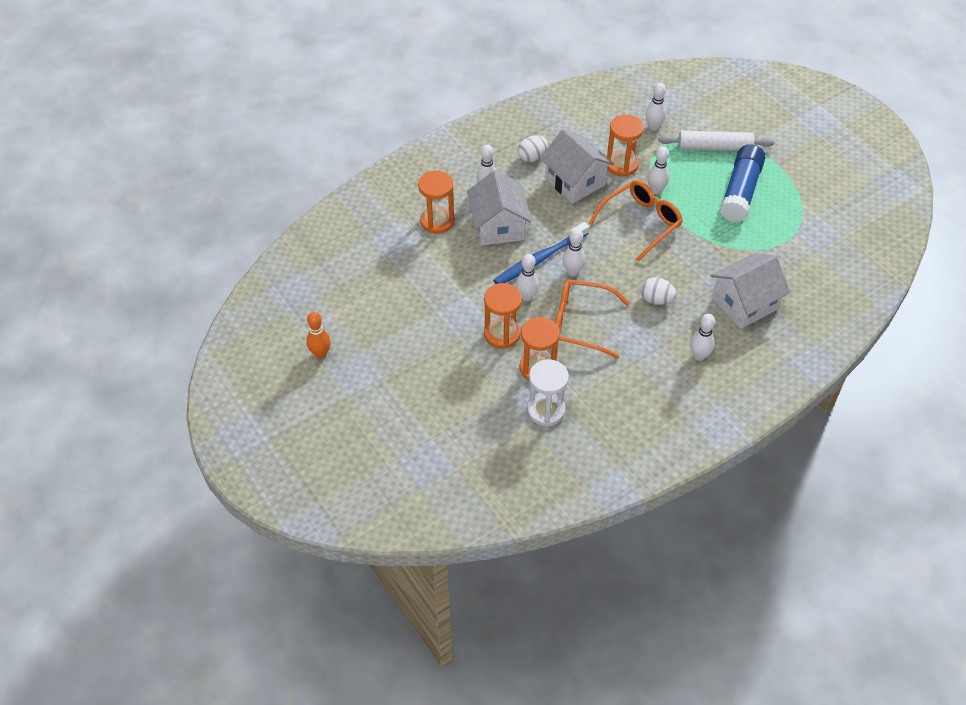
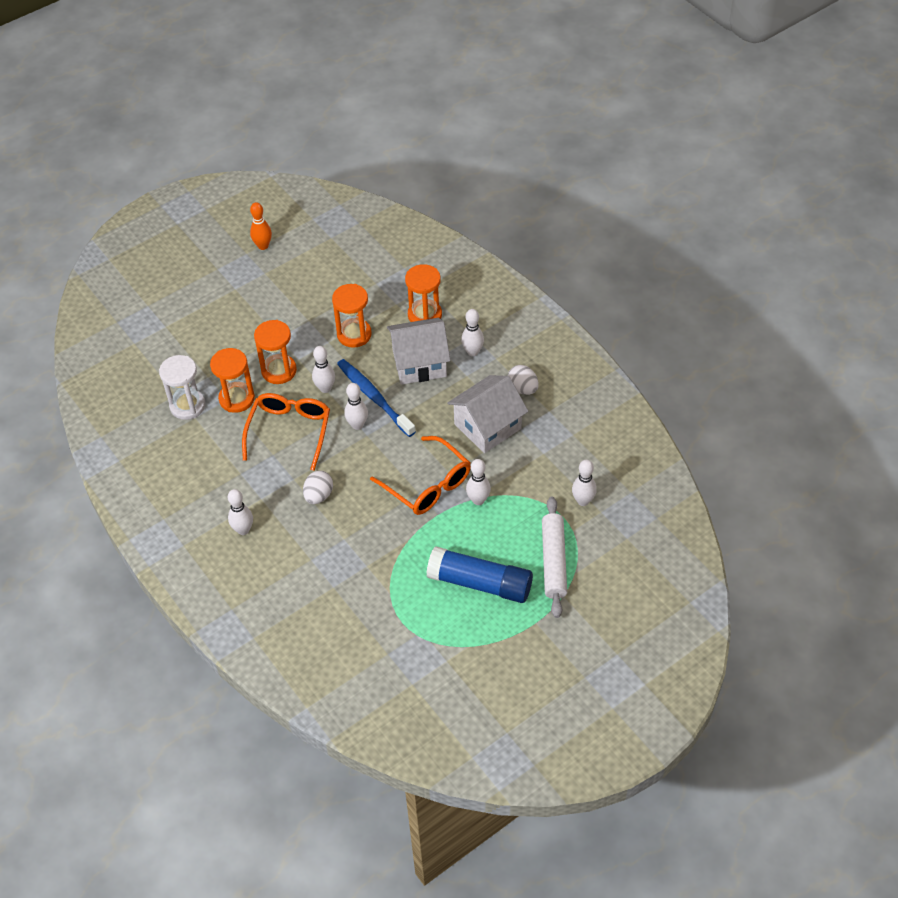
camera: 90 degrees right, 0 degrees up
(621, 165) = (516, 469): orange hourglass -> orange hourglass (354, 334)
(744, 303) = (311, 575): white house -> none

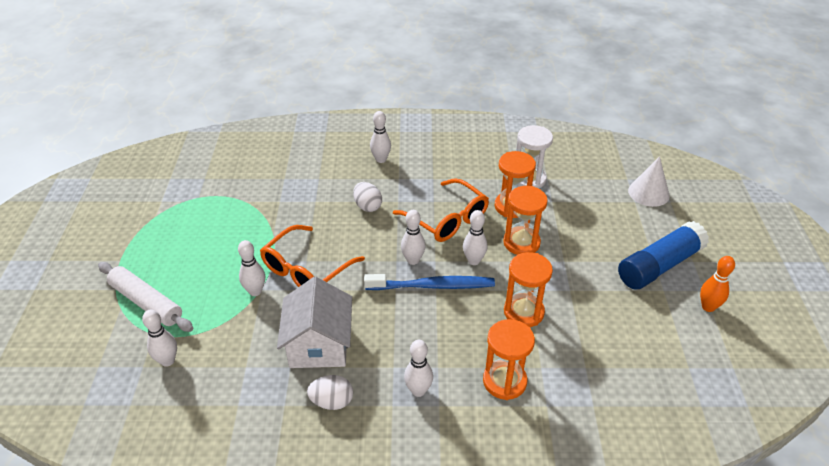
camera: 125 degrees right, 10 degrees down
(145, 322) = (648, 193): none -> white cone
(419, 363) = (443, 339): white house -> none
(428, 485) = (306, 269): orange glasses -> orange glasses turned 45 degrees counterclockwise
(480, 583) = (188, 249): blue glue stick -> blue glue stick (659, 266)

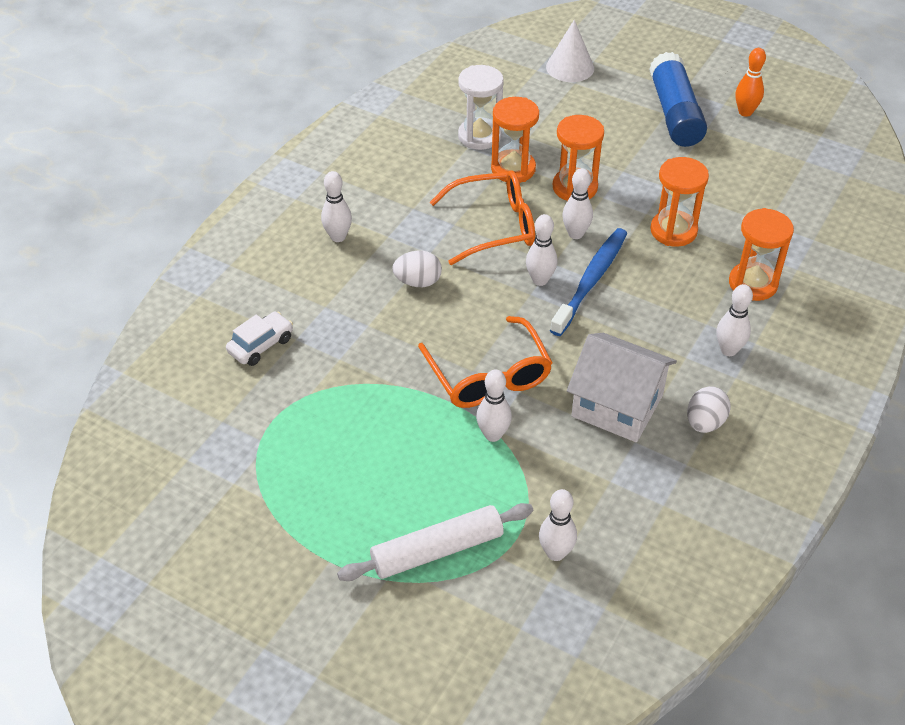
camera: 60 degrees left, 5 degrees up
(270, 167) = (261, 345): none -> white car

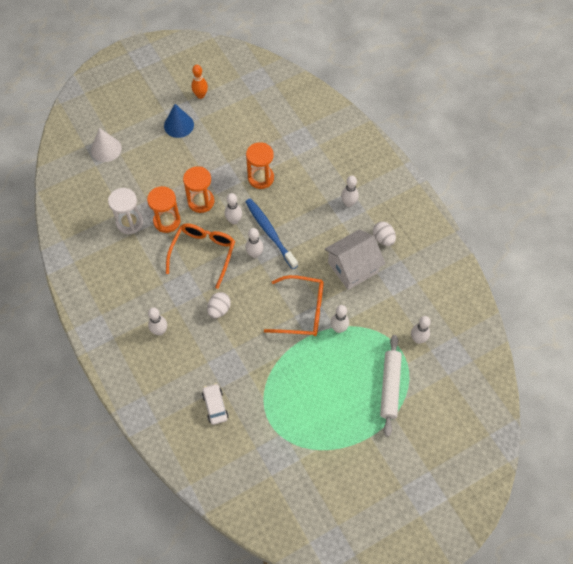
camera: 60 degrees left, 15 degrees up
(675, 113) = (179, 125): blue glue stick -> blue cone
(753, 284) = (316, 168): orange hourglass -> none

